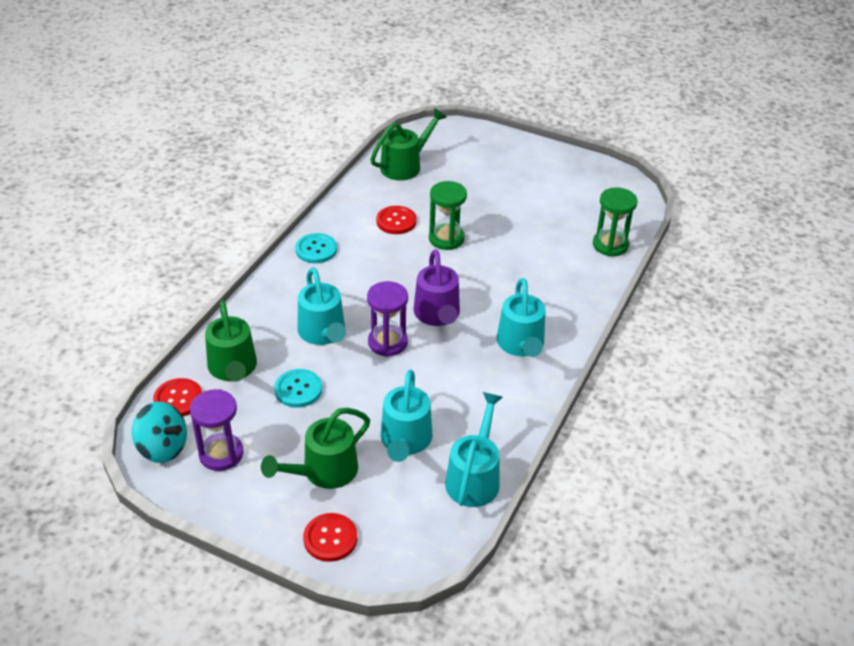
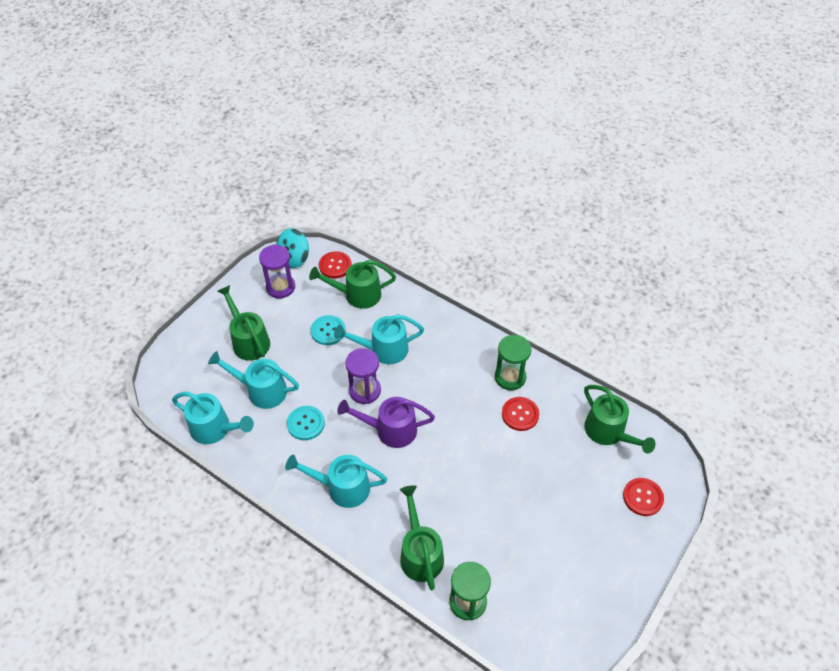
camera: 100 degrees right, 10 degrees up
(316, 249) = (485, 352): turquoise button -> turquoise button (306, 423)
(330, 538) = (194, 340): red button -> red button (642, 497)
(446, 239) = (491, 451): green hourglass -> green hourglass (510, 377)
(574, 279) = (420, 552): none -> green watering can

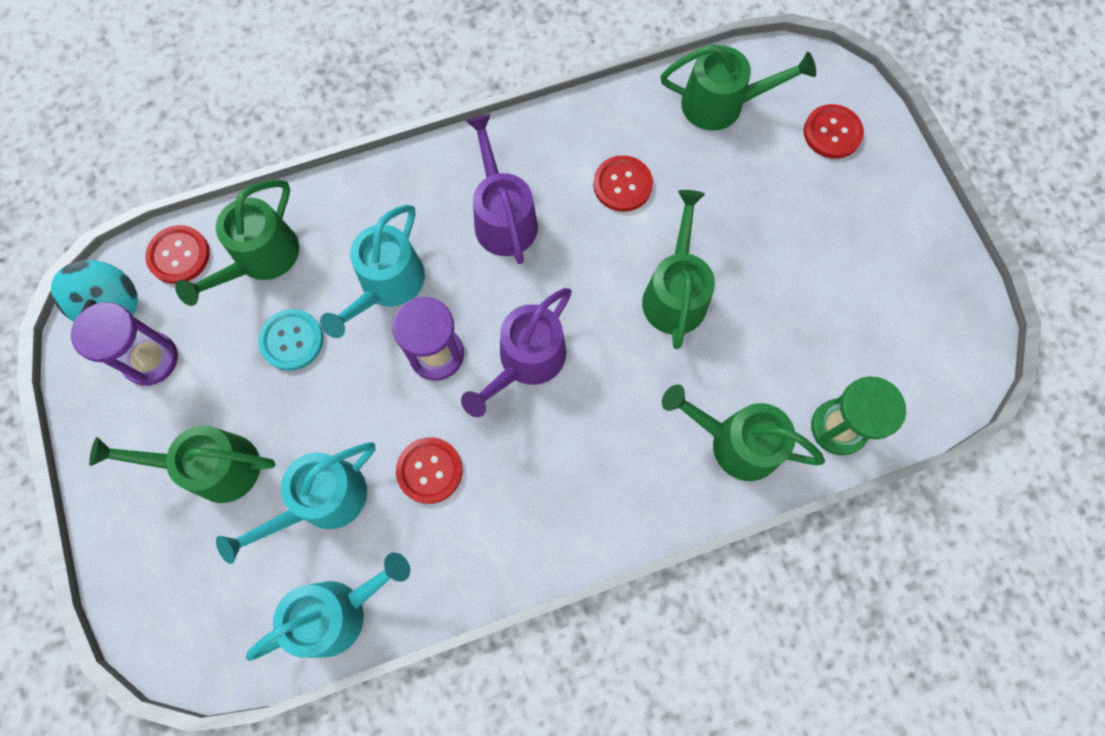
camera: 55 degrees left, 20 degrees up
(306, 423) = (429, 470): turquoise button -> red button
(341, 487) = (570, 484): turquoise watering can -> none
(457, 374) = (502, 216): none -> purple watering can
(480, 474) = (675, 292): none -> green watering can
(510, 377) = (558, 157): green hourglass -> none

